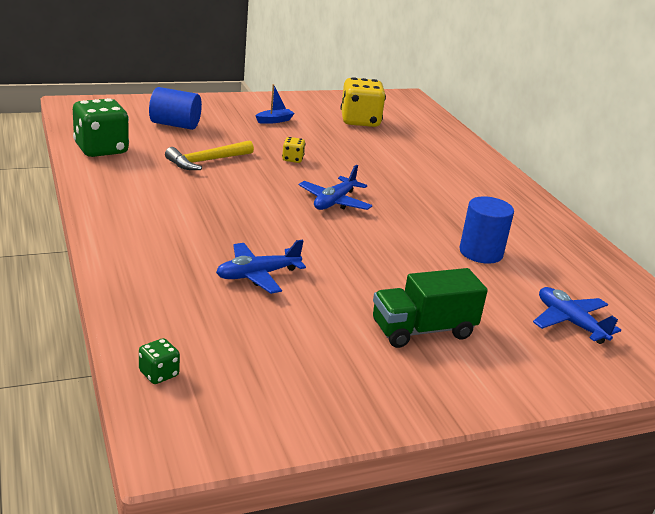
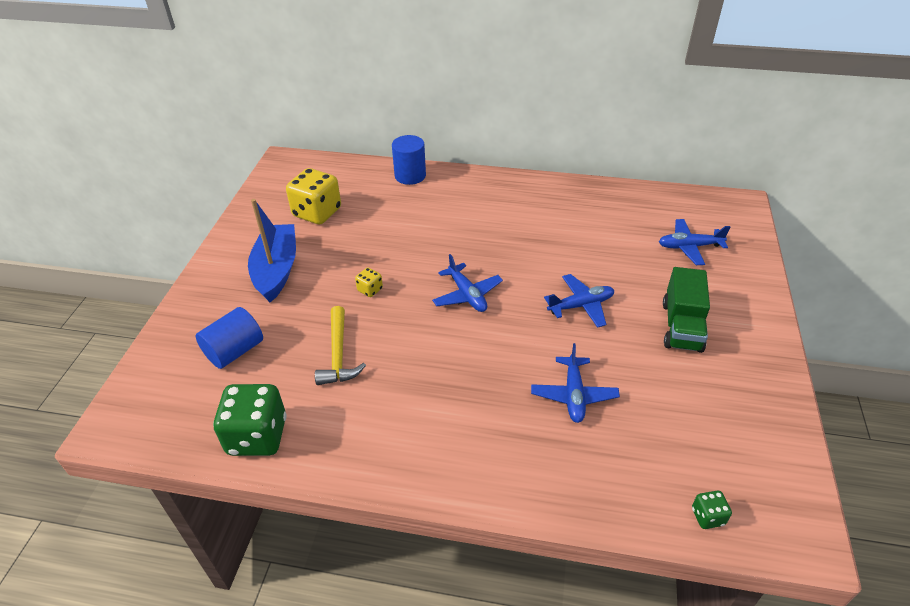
camera: 55 degrees left, 15 degrees up
(274, 120) = (276, 270): blue boat -> blue boat, size x2.29
(386, 263) = (581, 305): none -> blue plane
(481, 252) = (584, 246): blue cylinder -> blue cylinder (410, 176)

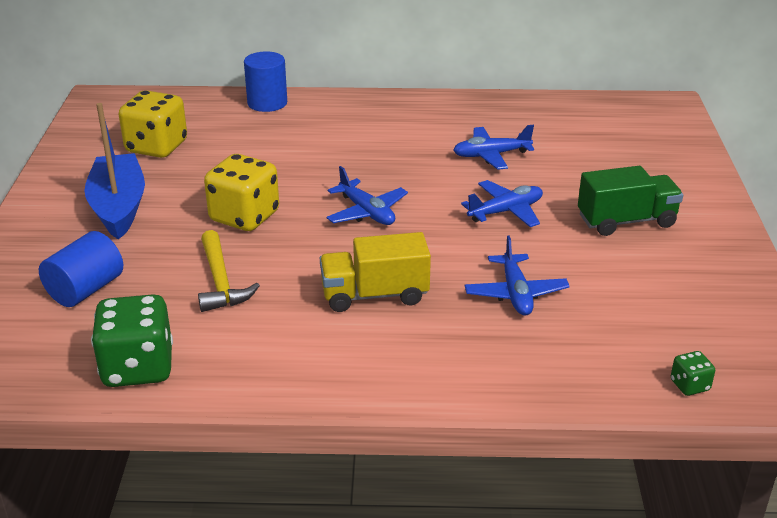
camera: 10 degrees left, 10 degrees down
(370, 290) = (244, 217): yellow dice -> yellow dice, size x2.19
(457, 382) = (374, 295): none -> yellow truck
(681, 326) = (626, 221): green truck -> green truck turned 105 degrees counterclockwise
(689, 247) = (620, 148): blue plane -> blue plane (491, 155)

